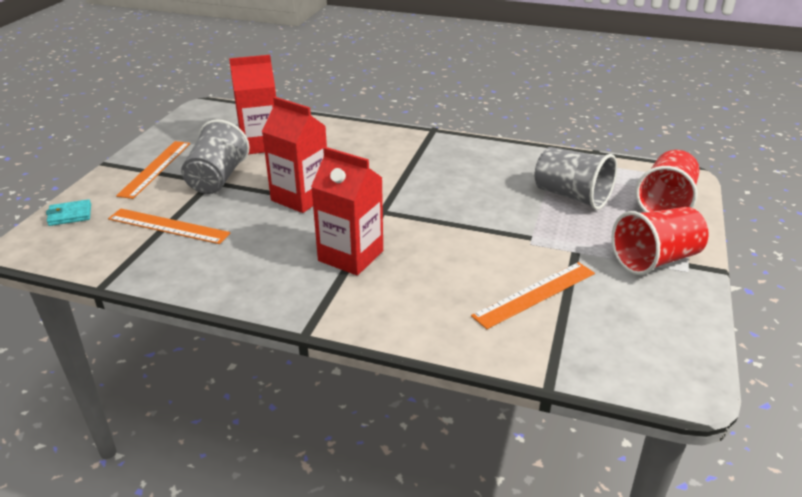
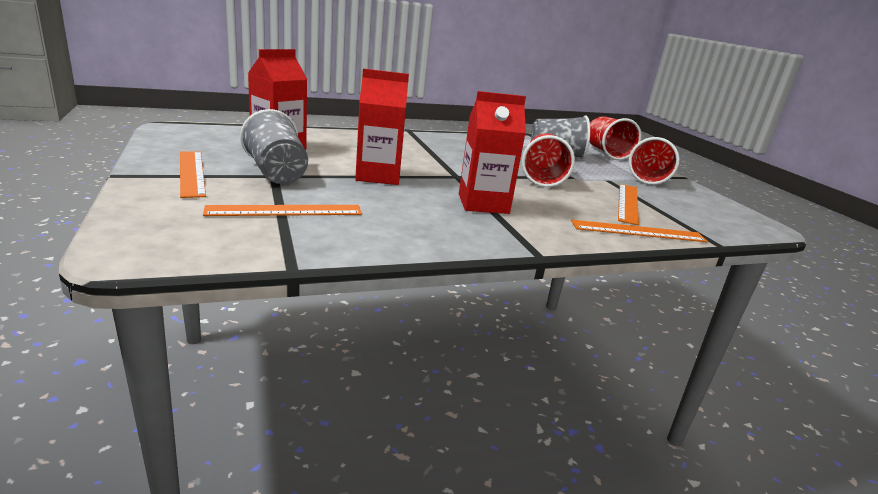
camera: 40 degrees left, 10 degrees down
(70, 215) = (144, 220): turquoise wallet -> none
(470, 337) = (638, 231): none -> orange ruler
(484, 231) = (542, 177): none -> red cup

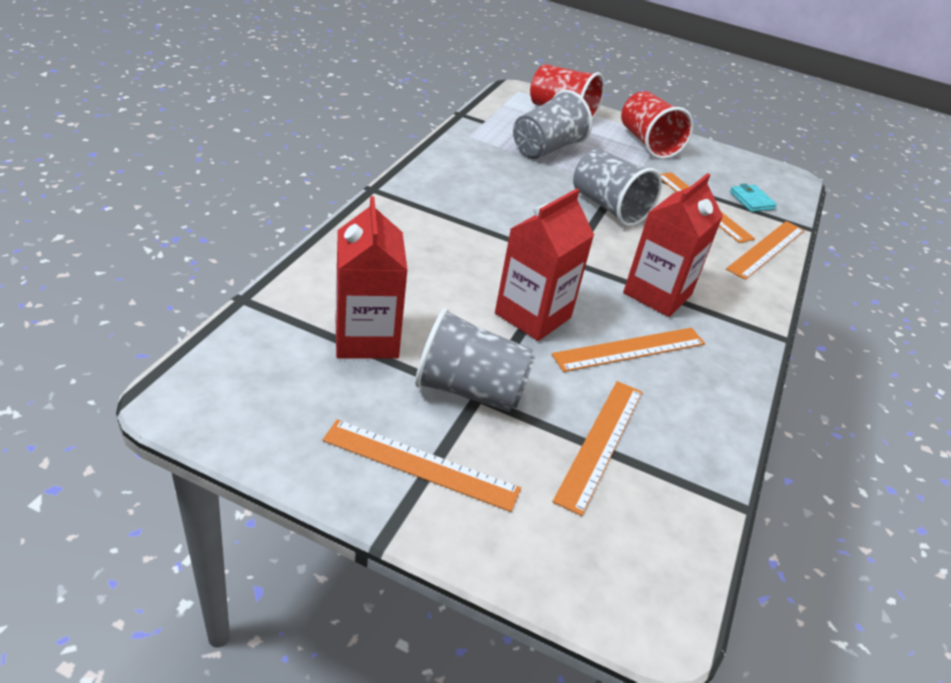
camera: 50 degrees left, 15 degrees up
(402, 205) = (630, 349): none -> orange ruler
(542, 177) = (608, 207): red cup -> grey cup
(686, 217) = (751, 201): none -> turquoise wallet

